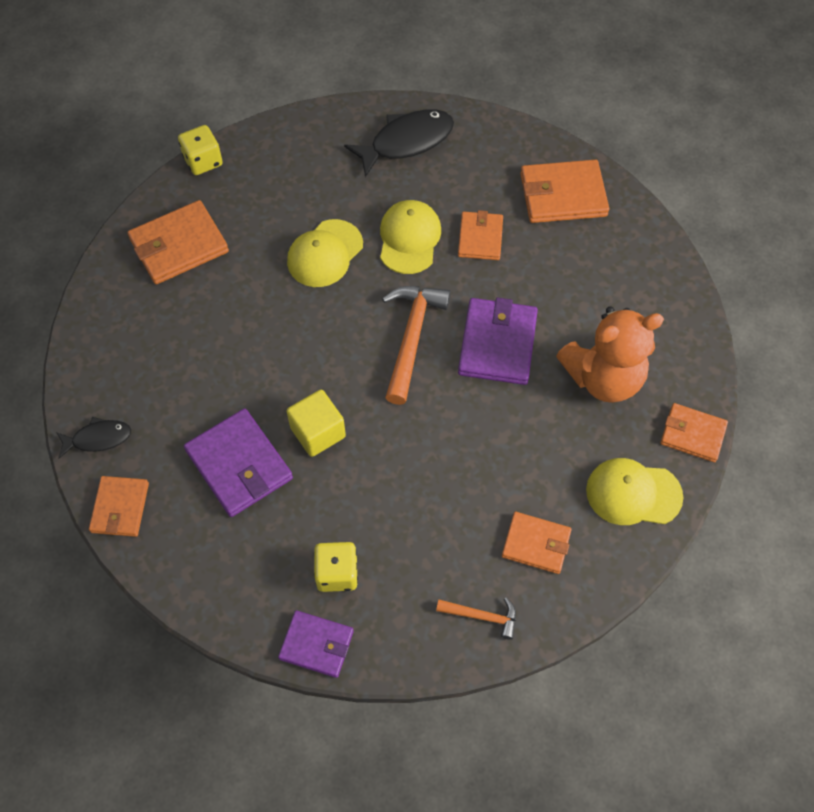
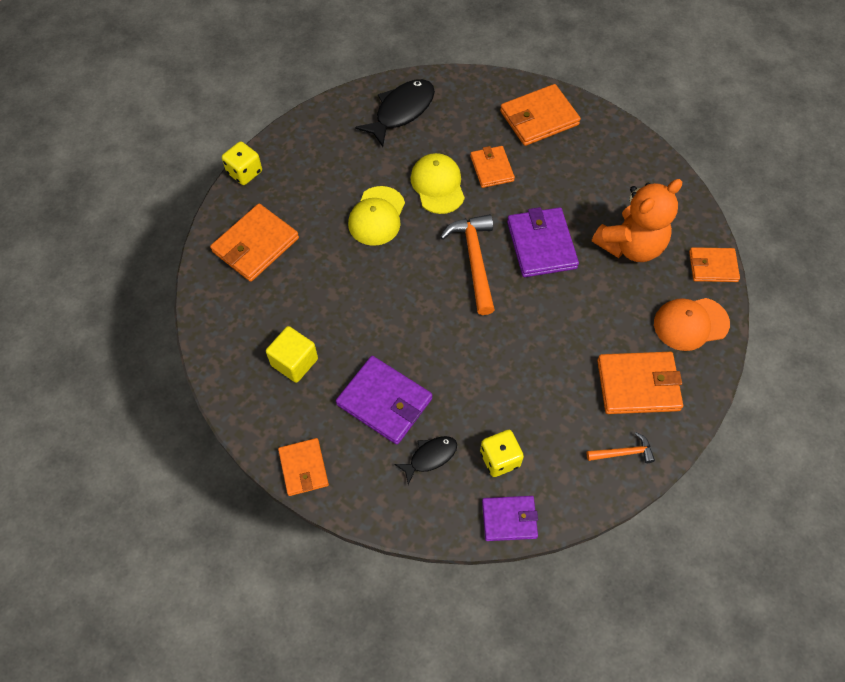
camera: 20 degrees left, 0 degrees up
(98, 438) = (260, 419): black fish -> black fish (430, 457)
(318, 432) = (435, 356): yellow cube -> yellow cube (294, 362)
(536, 544) = (638, 385): orange wallet -> orange wallet, size x1.57
(633, 493) = (690, 324): yellow cap -> orange cap

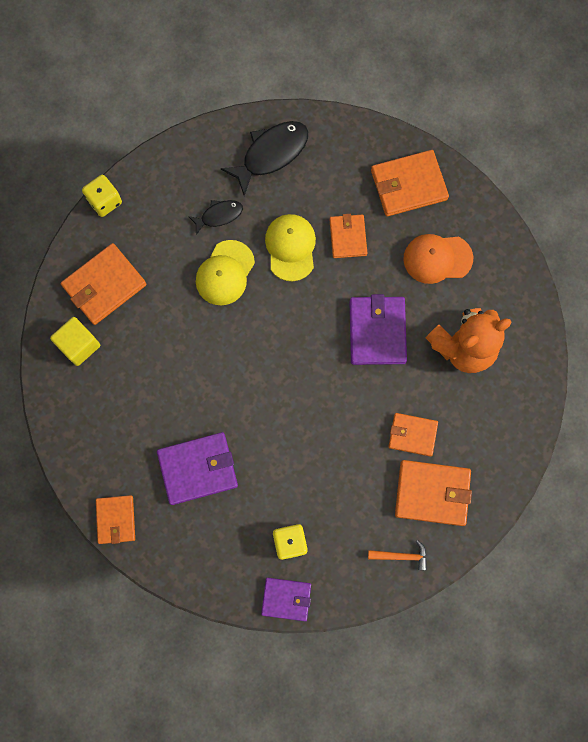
camera: 10 degrees right, 15 degrees up
(294, 362) = (123, 415): yellow cube -> yellow cube (79, 345)
(384, 402) = (198, 469): purple wallet -> purple wallet turned 60 degrees counterclockwise
(430, 457) = (229, 529): black fish -> black fish (219, 215)
(474, 260) = (309, 337): orange hammer -> none
(690, 324) = (498, 440): orange cap -> orange cap (437, 258)
(713, 266) = (537, 383): orange wallet -> orange wallet (412, 435)

